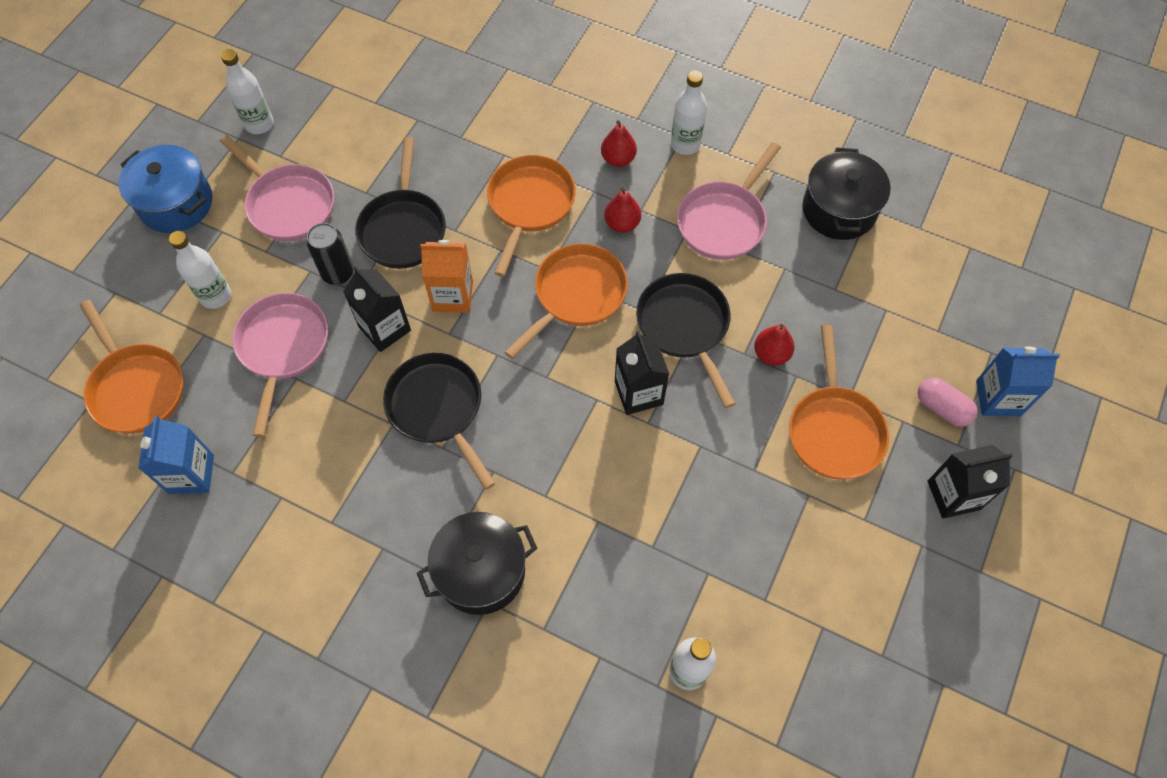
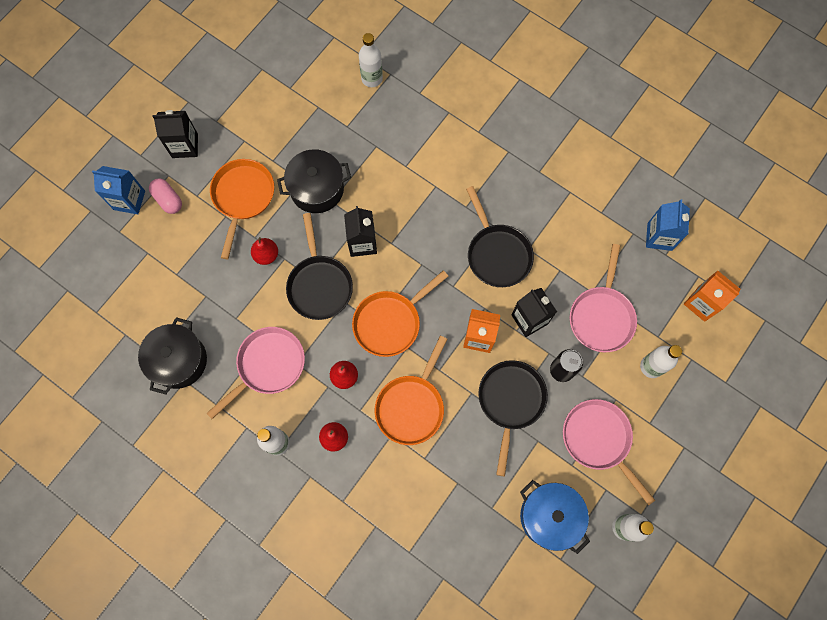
camera: 170 degrees left, 10 degrees up
(136, 388) = (702, 303): orange pan -> orange carton
(176, 203) = (687, 456): blue pot -> blue pot (549, 516)
(481, 571) = (481, 149): black pot -> black pot (317, 189)

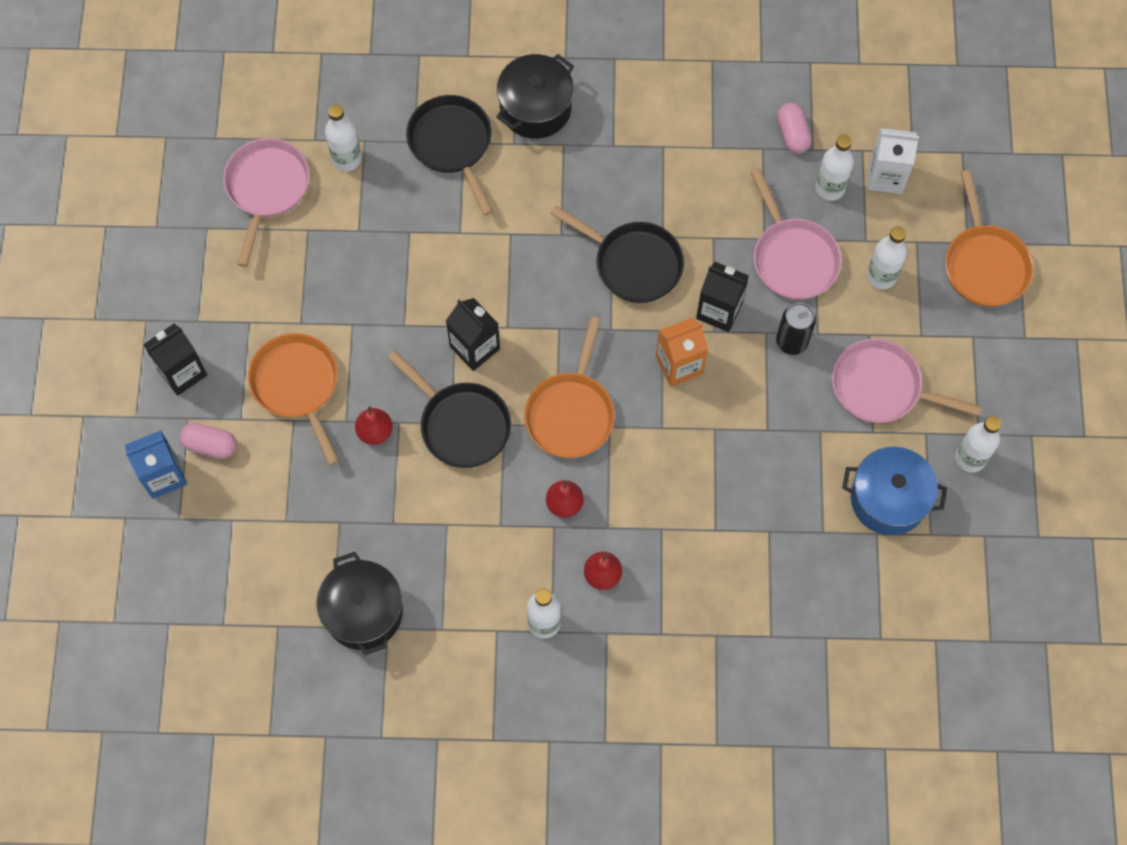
camera: 35 degrees left, 5 degrees down
(268, 366) = (470, 549): pink pan -> pink pan (267, 189)
(317, 189) = (377, 322): black pot -> black pot (535, 108)
(411, 406) = (661, 485): orange pan -> orange pan (984, 264)
(510, 401) = (762, 409): black pan -> black pan (452, 145)
(659, 237) = (792, 134): blue carton -> pink capsule
(659, 287) = (830, 188): none -> white bottle
(702, 303) = (886, 176): orange carton -> white carton

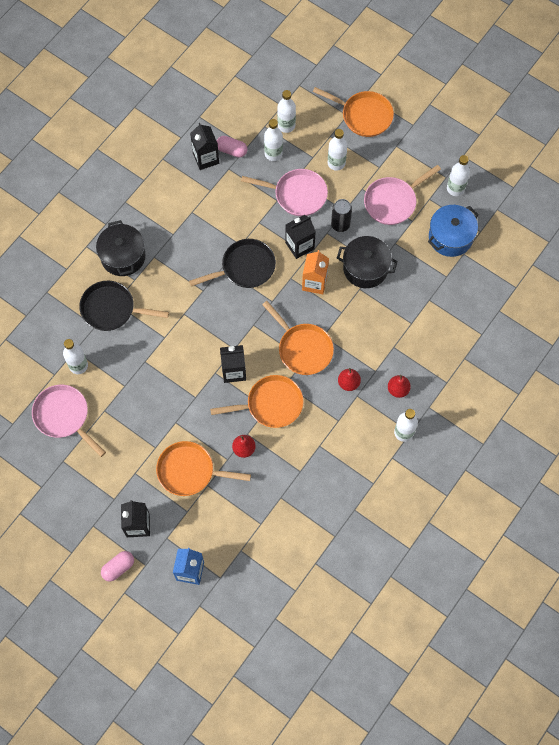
camera: 55 degrees left, 0 degrees up
(210, 445) = (190, 536): pink capsule -> pink capsule (118, 568)
(363, 612) = (337, 516): black pot -> black pot (365, 268)
(461, 424) = (271, 404): black pan -> orange pan
(755, 111) = (206, 158): none -> black carton
(886, 176) = (286, 125): white carton -> white bottle

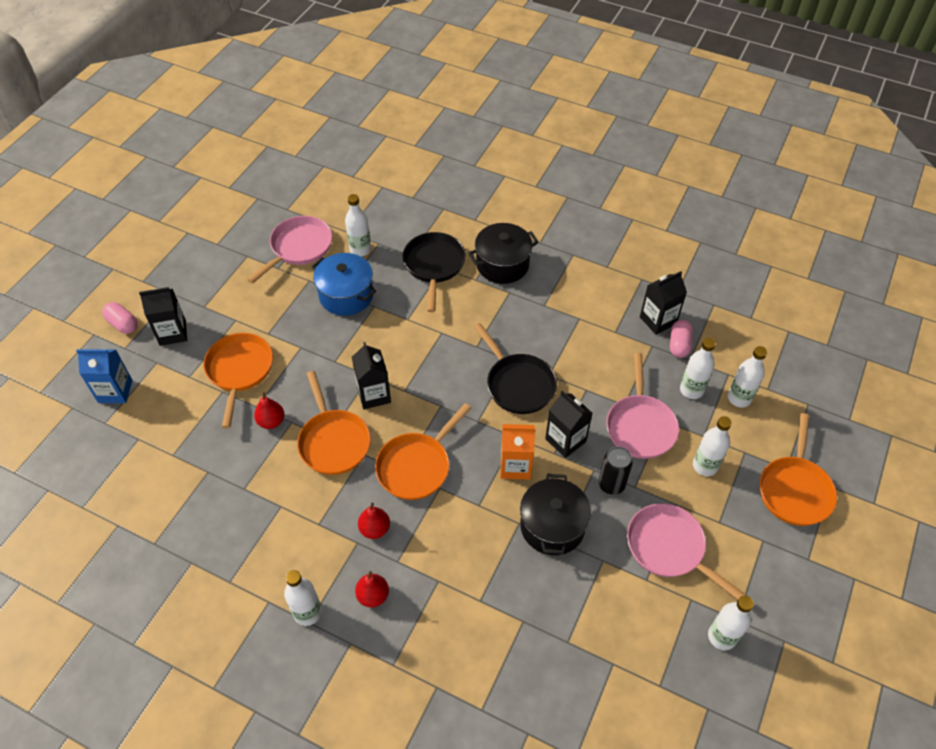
camera: 80 degrees right, 15 degrees down
(450, 237) = (635, 639): blue pot -> blue pot (346, 295)

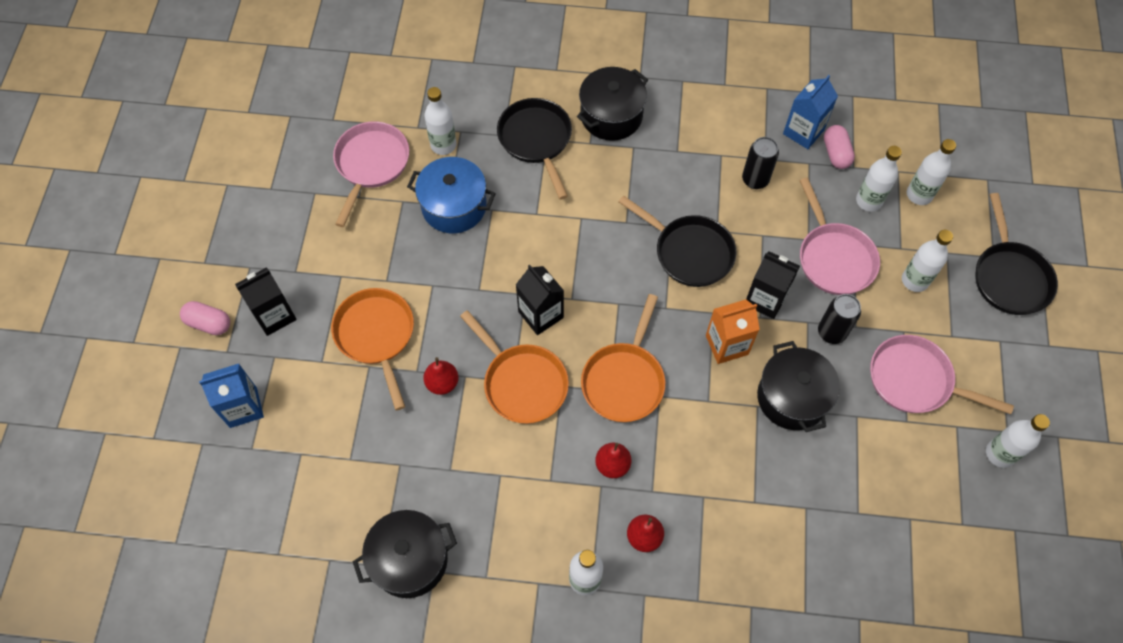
camera: 20 degrees left, 10 degrees up
(178, 547) = (410, 560): none -> black pot
(599, 345) = (755, 179): none -> black can
(658, 320) = (803, 132): black carton -> blue carton
(794, 490) = (1009, 277): orange pan -> black pan

